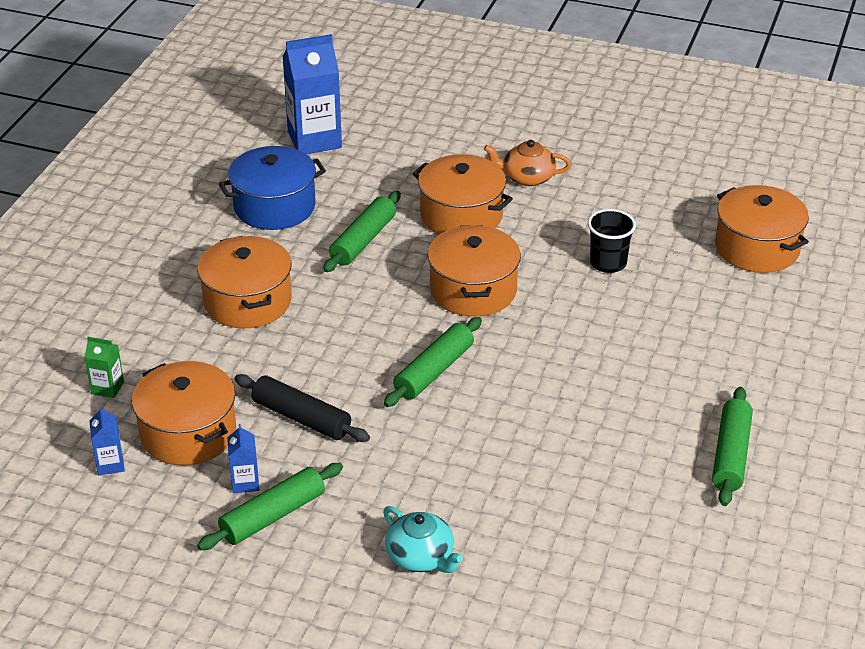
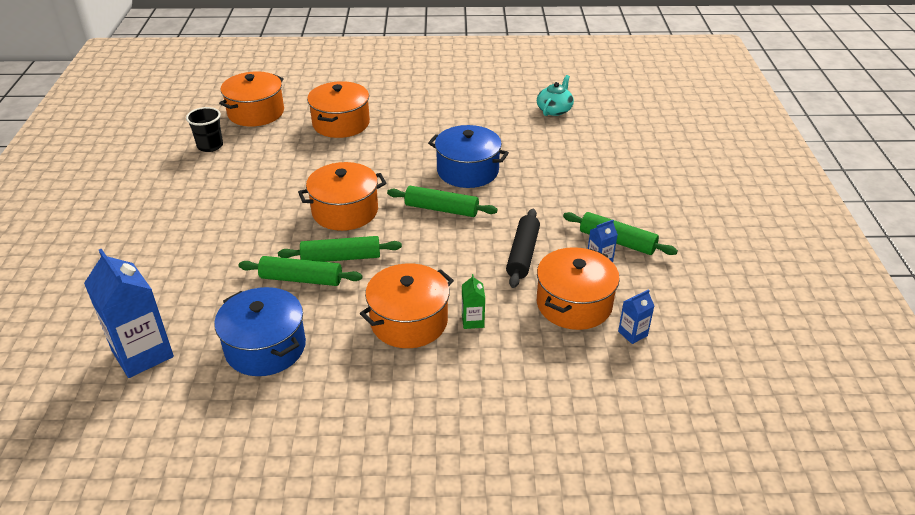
camera: 110 degrees left, 0 degrees up
(107, 388) = (557, 368): green carton -> green carton (472, 321)
(421, 557) = (602, 179): turquoise teapot -> turquoise teapot (554, 110)
(461, 215) = (251, 236): orange pot -> orange pot (341, 123)
(512, 418) = (467, 171): none -> blue pot
(527, 177) = (189, 215): orange teapot -> none
(608, 263) = (291, 162): black cup -> black cup (210, 146)
(730, 455) = (453, 100): green rolling pin -> green rolling pin (341, 258)

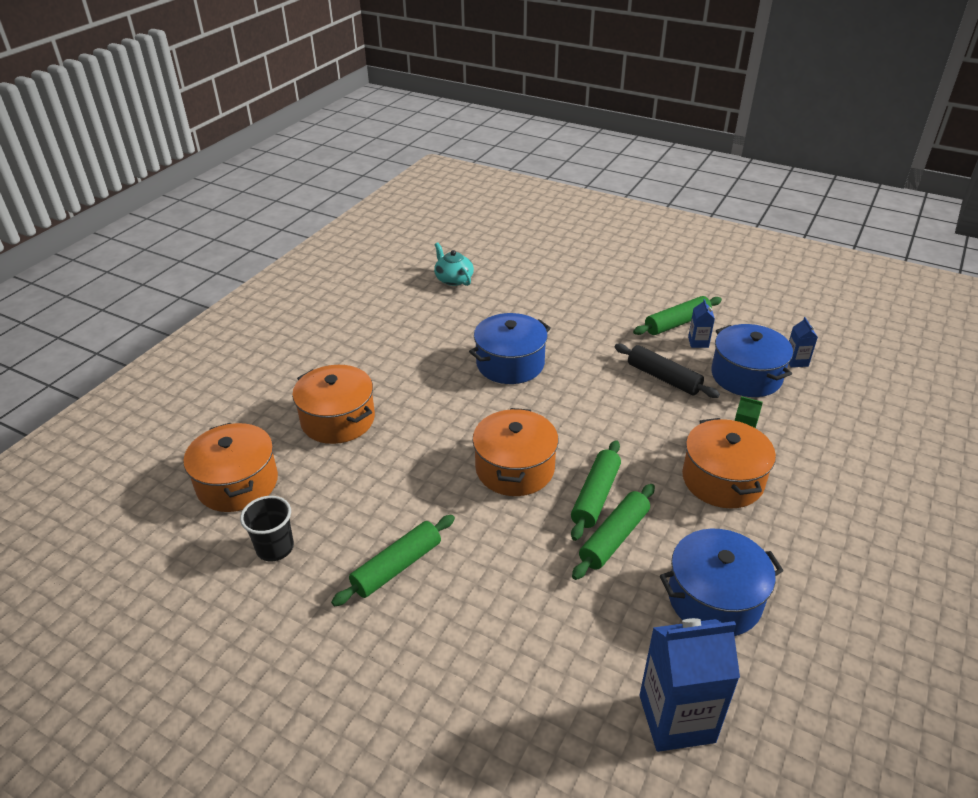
camera: 60 degrees left, 0 degrees up
(441, 209) = (561, 401): green rolling pin -> green rolling pin (397, 567)
(574, 304) = (746, 376): orange pot -> blue pot

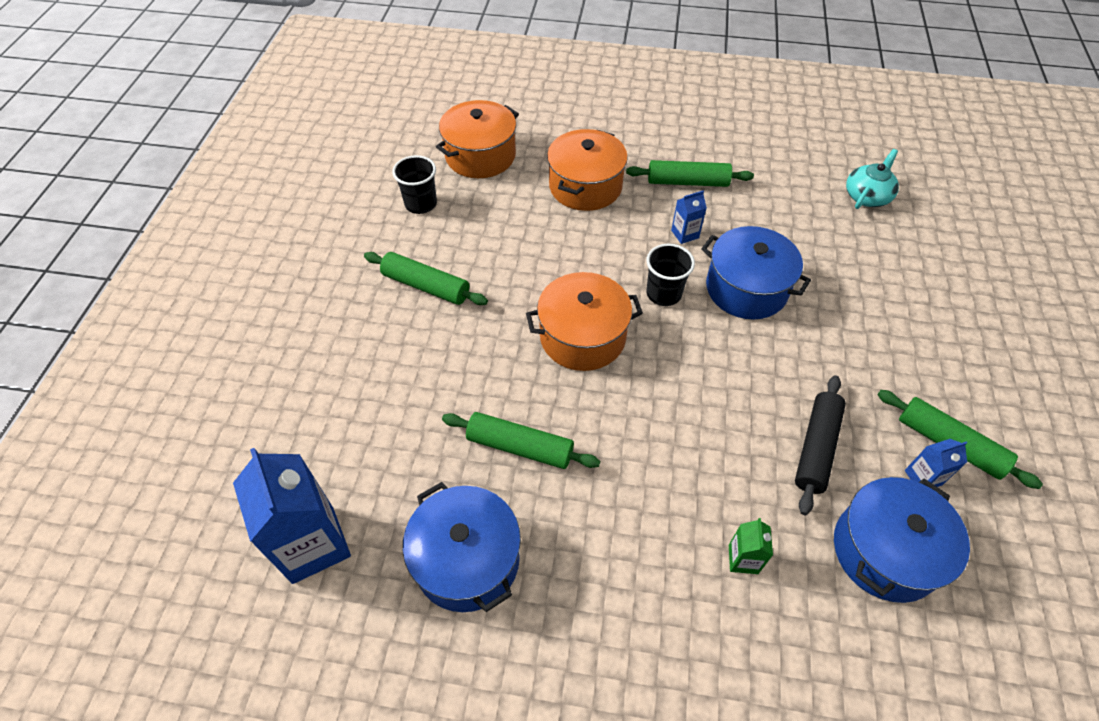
camera: 70 degrees right, 15 degrees up
(492, 408) = (663, 294): none -> black cup
(595, 496) = (573, 417): green rolling pin -> green rolling pin (687, 182)
(722, 480) = (656, 545): orange pot -> none
(796, 361) = (968, 621): blue carton -> blue carton (685, 234)

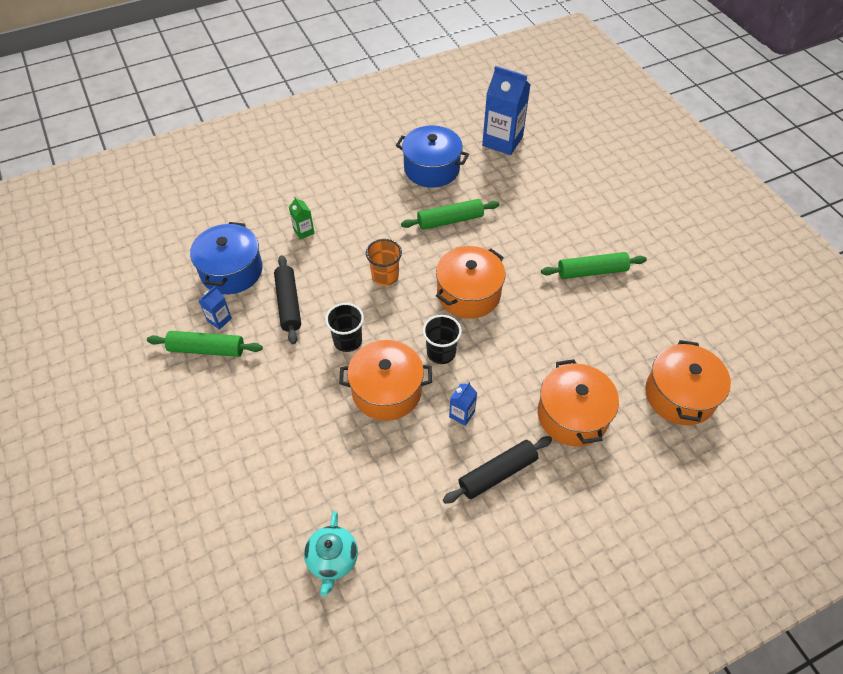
camera: 145 degrees right, 0 degrees up
(421, 204) = (666, 325): black cup -> black cup (347, 341)
(666, 415) = (385, 276): none -> orange cup
(687, 182) = (497, 473): green rolling pin -> black rolling pin
(746, 288) = (387, 391): blue pot -> orange pot

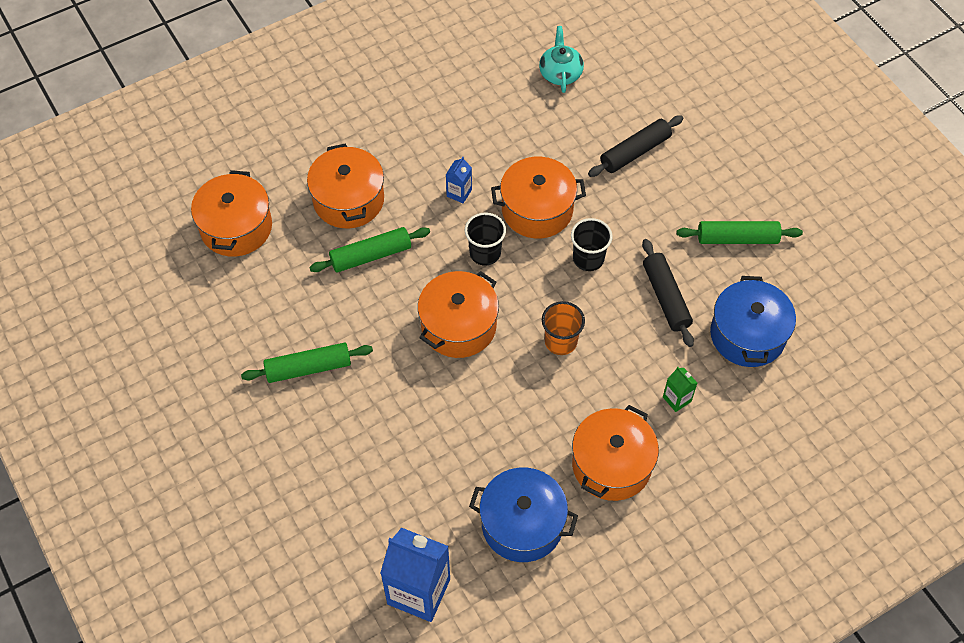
camera: 175 degrees right, 5 degrees up
(219, 320) = (737, 272): blue carton -> none
(363, 196) = (611, 464): none -> orange pot
(450, 220) = (488, 432): green rolling pin -> green rolling pin (371, 255)
(497, 473) = (423, 144): black rolling pin -> black rolling pin (635, 152)

